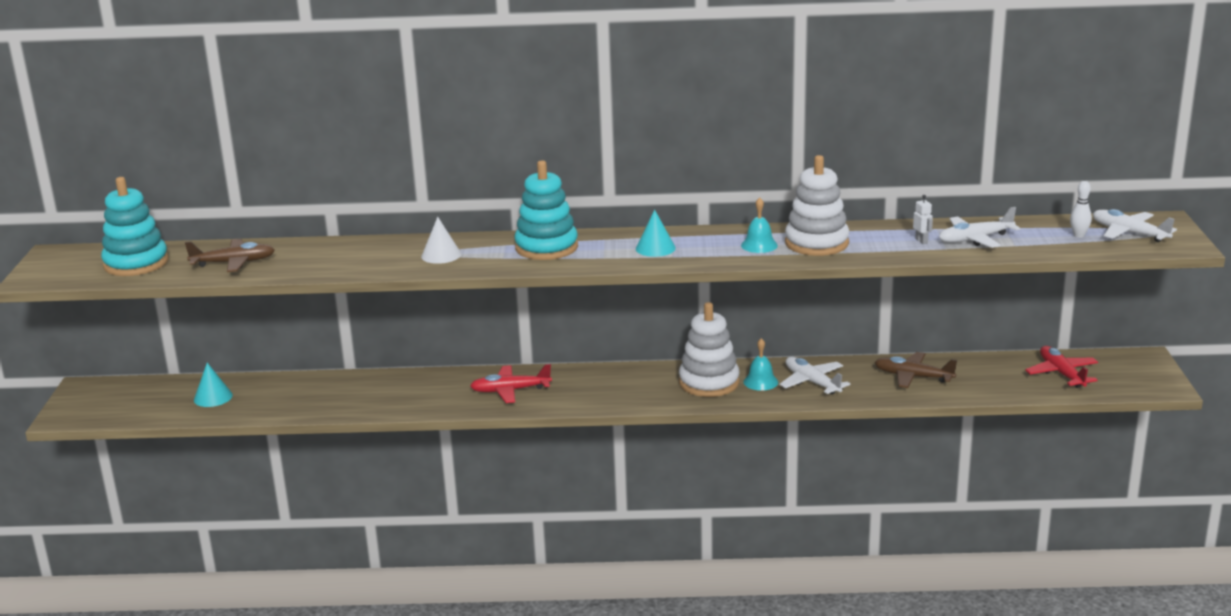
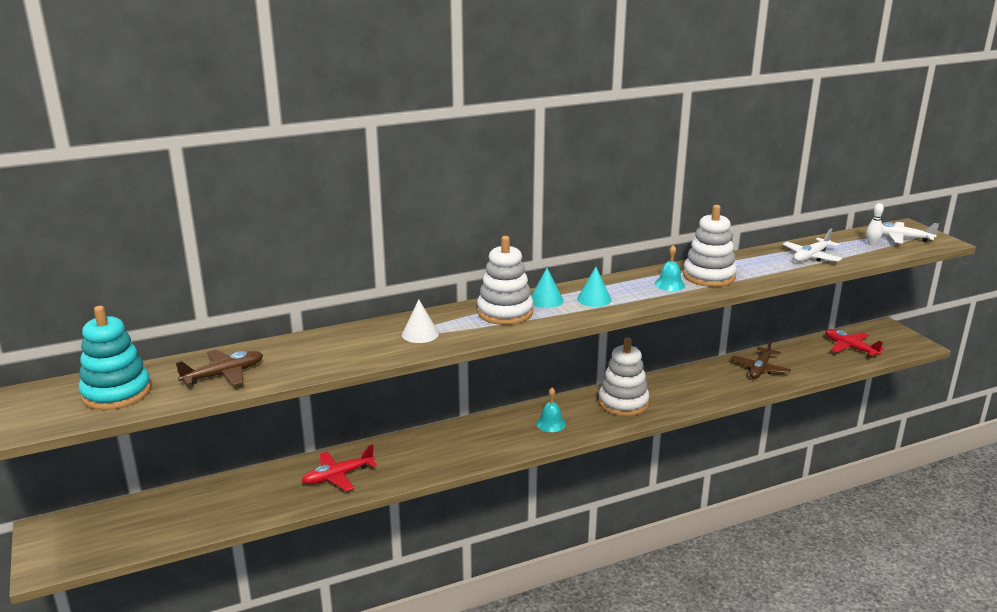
camera: 25 degrees left, 0 degrees up
(213, 397) = (196, 509): turquoise cone -> turquoise cone (546, 300)
(510, 390) = (472, 443): red plane -> red plane (338, 476)
(546, 247) = (505, 312): turquoise stacking toy -> white stacking toy
(760, 382) = (660, 394): turquoise bell -> turquoise bell (551, 423)
(812, 382) = (697, 387): white plane -> none
(913, 377) = (760, 369): brown plane -> brown plane turned 60 degrees counterclockwise
(921, 241) = (778, 263): white robot -> none

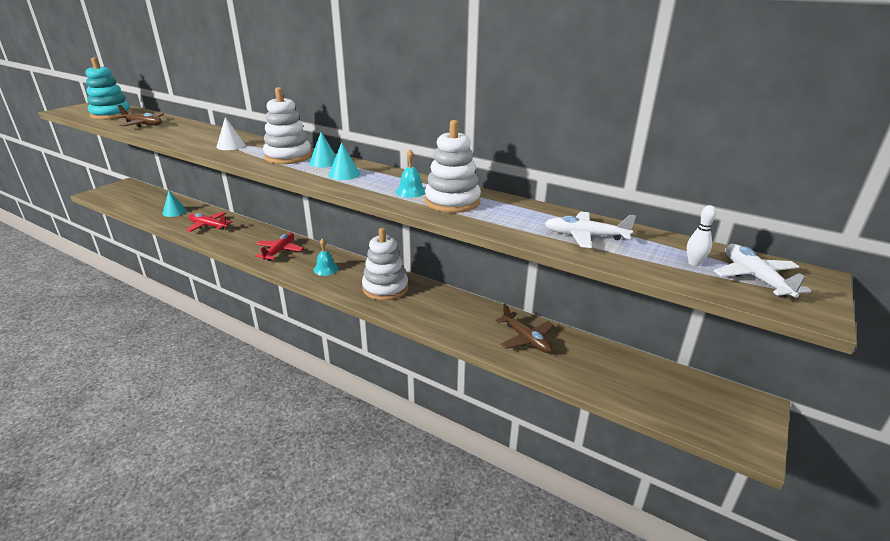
camera: 55 degrees right, 5 degrees up
(247, 496) = (174, 212): none -> turquoise cone
(760, 369) = (526, 339): brown plane -> brown plane turned 120 degrees counterclockwise
(850, 348) = (656, 388): red plane -> red plane (279, 251)

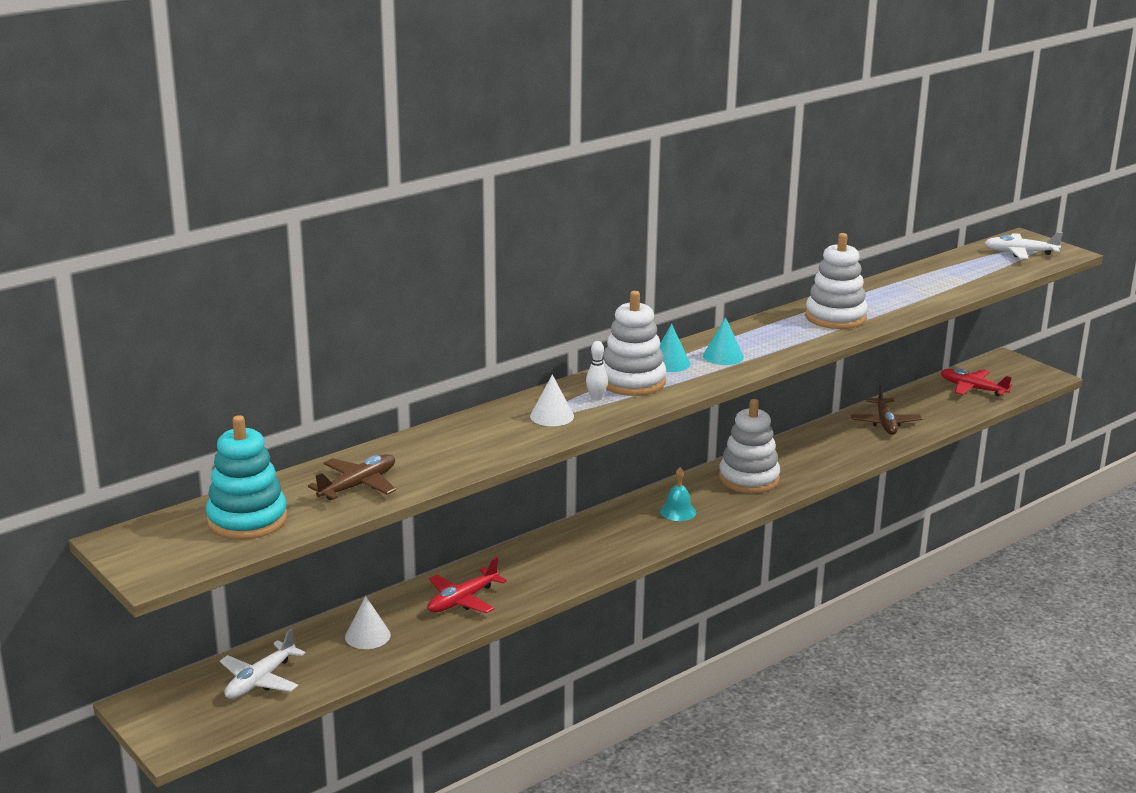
camera: 70 degrees left, 5 degrees down
(174, 212) = (367, 636): turquoise cone -> white cone
(279, 251) = (601, 541): red plane -> red plane (972, 388)
(411, 191) = (797, 331): turquoise bell -> none
(526, 339) = (885, 423): brown plane -> brown plane turned 105 degrees clockwise
(585, 236) = (935, 284): white plane -> white plane (260, 680)
(694, 263) = (993, 263): white bowling pin -> white bowling pin (596, 398)

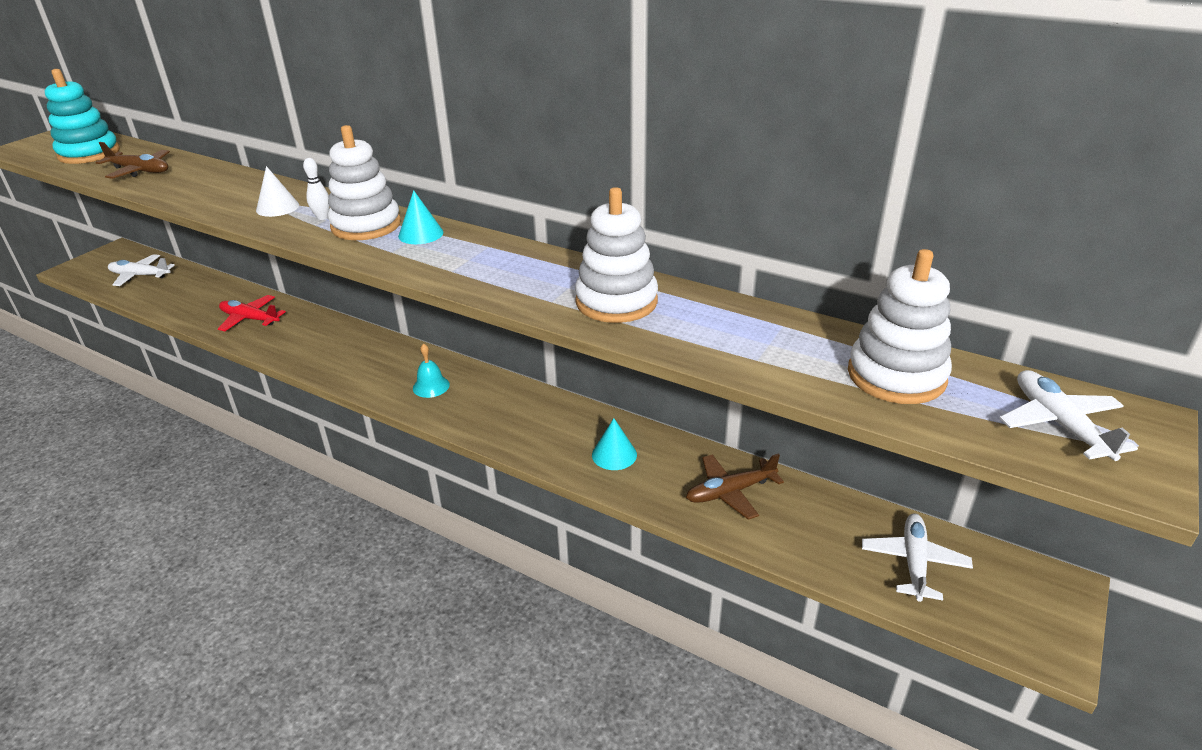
camera: 70 degrees right, 10 degrees up
(367, 636) = (196, 296): white cone -> none
(723, 356) = (452, 256): turquoise cone -> turquoise cone (614, 454)
(749, 479) = (521, 415): white stacking toy -> white stacking toy (896, 376)
(972, 388) = (914, 562): red plane -> white plane

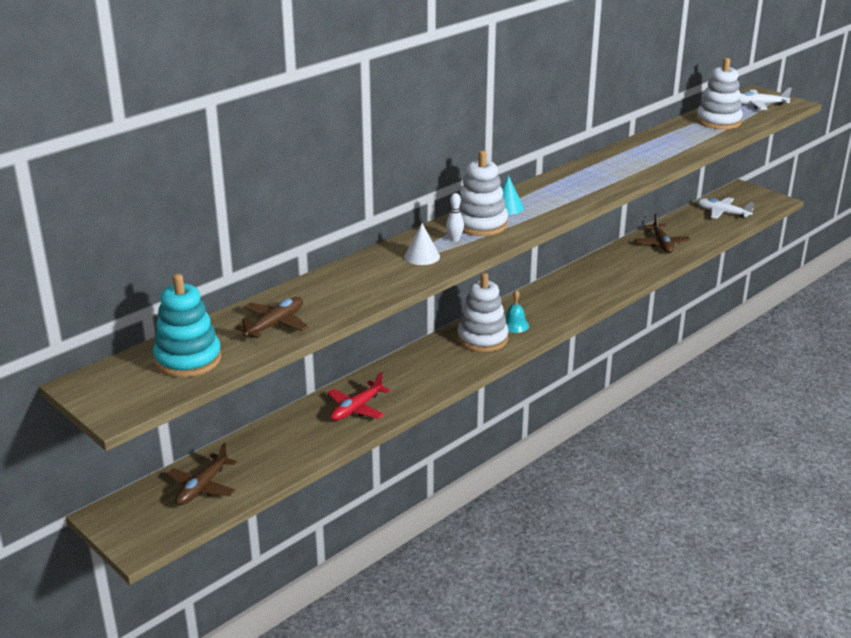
camera: 75 degrees left, 5 degrees down
(140, 276) = (202, 487): white plane -> brown plane
(614, 454) = (618, 270): turquoise cone -> none
(616, 301) = (629, 163): white stacking toy -> white stacking toy (482, 339)

